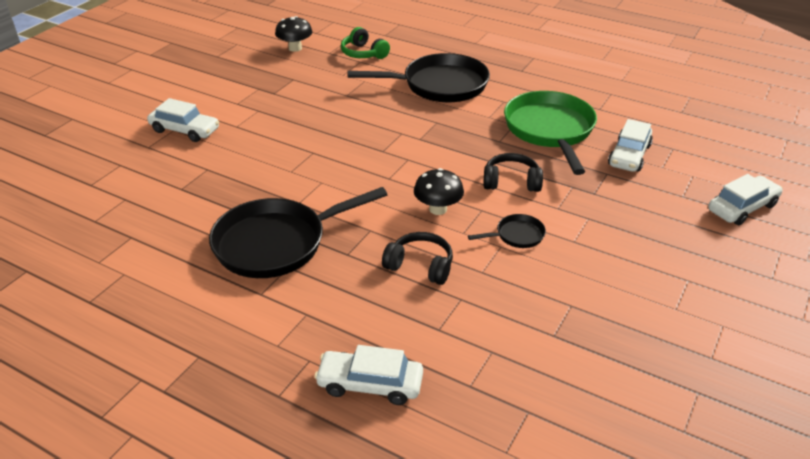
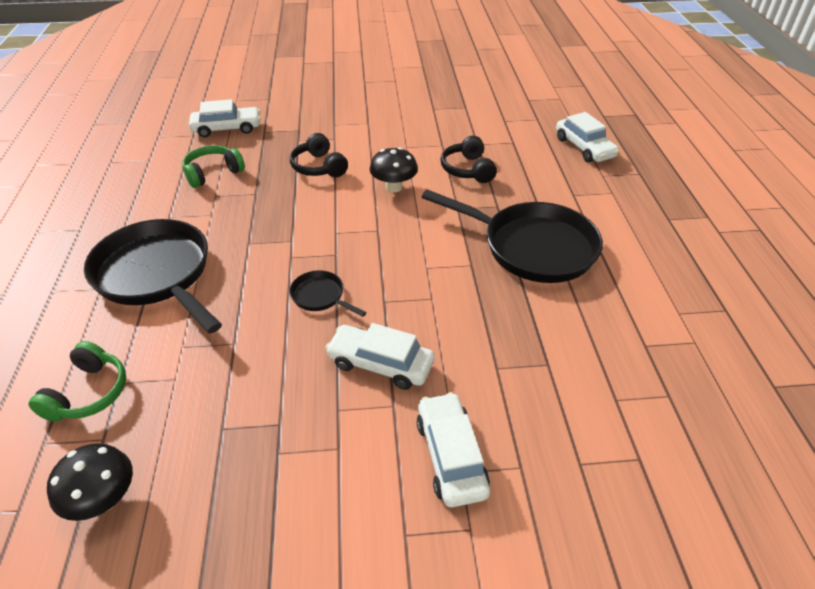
camera: 125 degrees left, 5 degrees up
(516, 235) = (387, 144): black pan -> black pan (320, 296)
(550, 130) = (213, 173): green pan -> green headphones
(742, 208) = (264, 79): white car -> white car (380, 364)

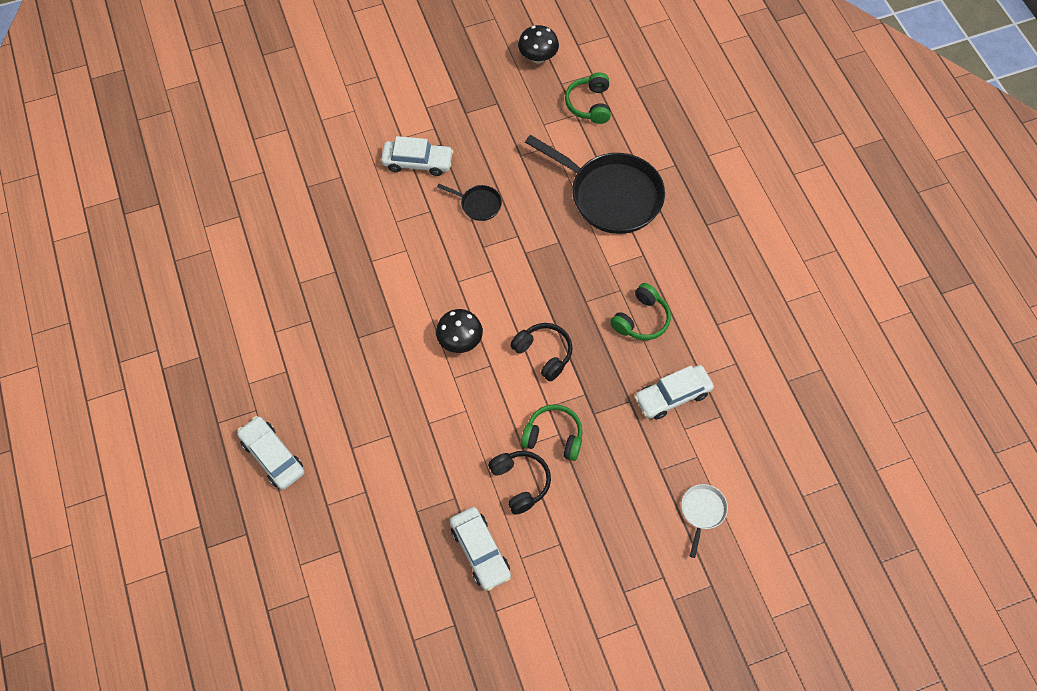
camera: 165 degrees right, 20 degrees up
(255, 79) = (702, 512): none -> white pan
(339, 123) = (553, 437): none -> green headphones
(451, 456) = (361, 117): white car -> white car (480, 551)
(468, 169) = (393, 386): black headphones -> black headphones (520, 483)
(532, 247) = (323, 292): black pan -> none

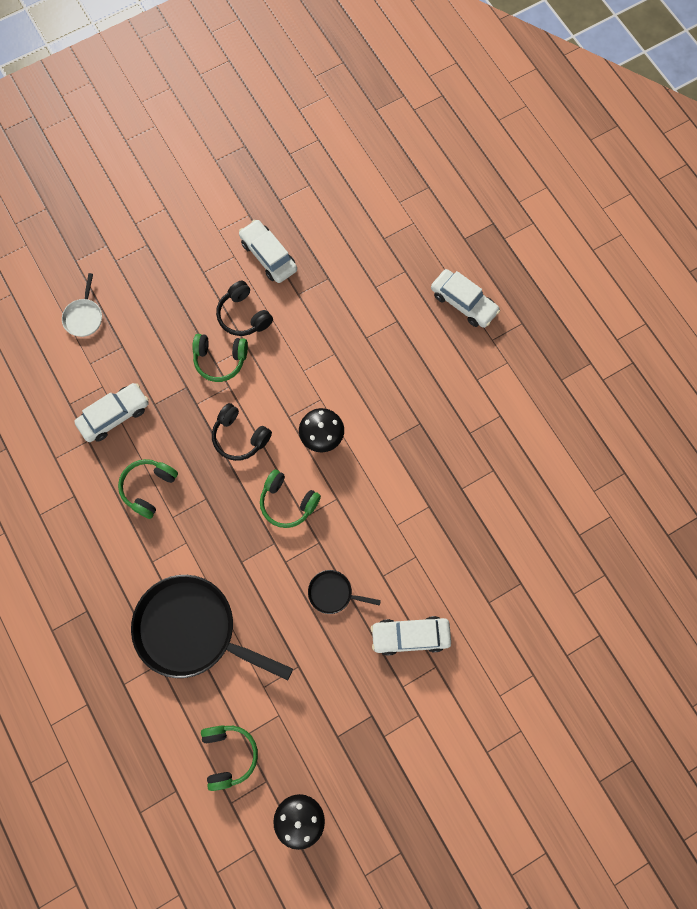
camera: 170 degrees right, 10 degrees up
(506, 285) = (288, 502): none -> green headphones

